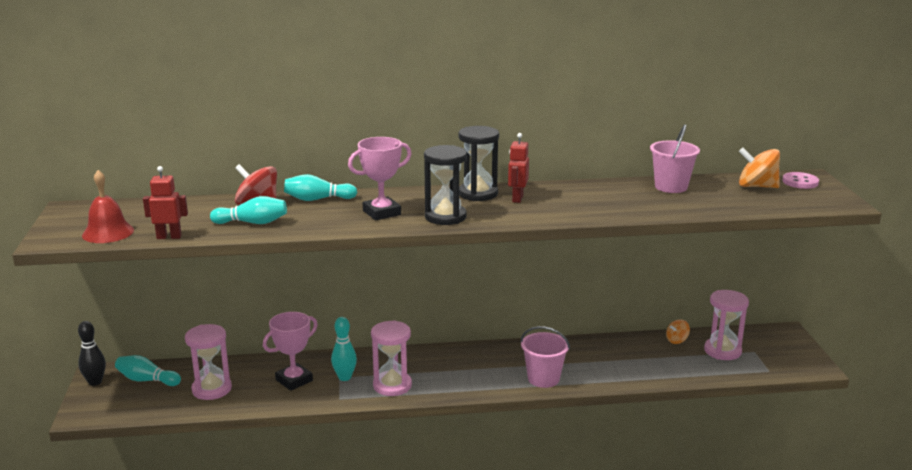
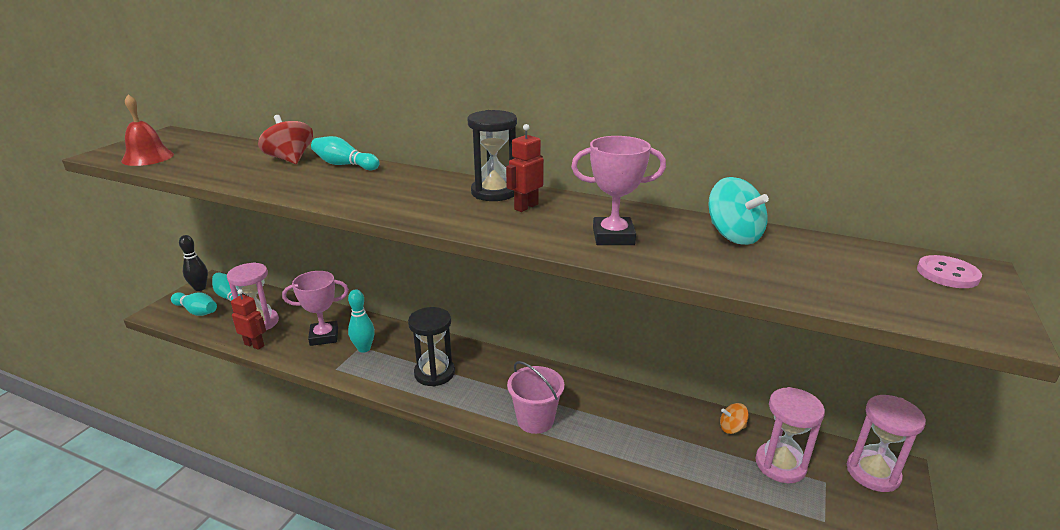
camera: 30 degrees right, 5 degrees up
(169, 237) = (175, 171): red robot -> red robot (254, 345)
(252, 223) = (255, 174): turquoise bowling pin -> turquoise bowling pin (197, 311)
(382, 213) = (372, 190): pink trophy -> pink trophy (613, 237)
(392, 385) = (391, 372): pink hourglass -> pink hourglass (872, 473)
(445, 217) = (421, 209): black hourglass -> black hourglass (434, 373)
(671, 187) = (733, 235): pink bucket -> turquoise spinning top
(756, 186) = (865, 264): orange spinning top -> none

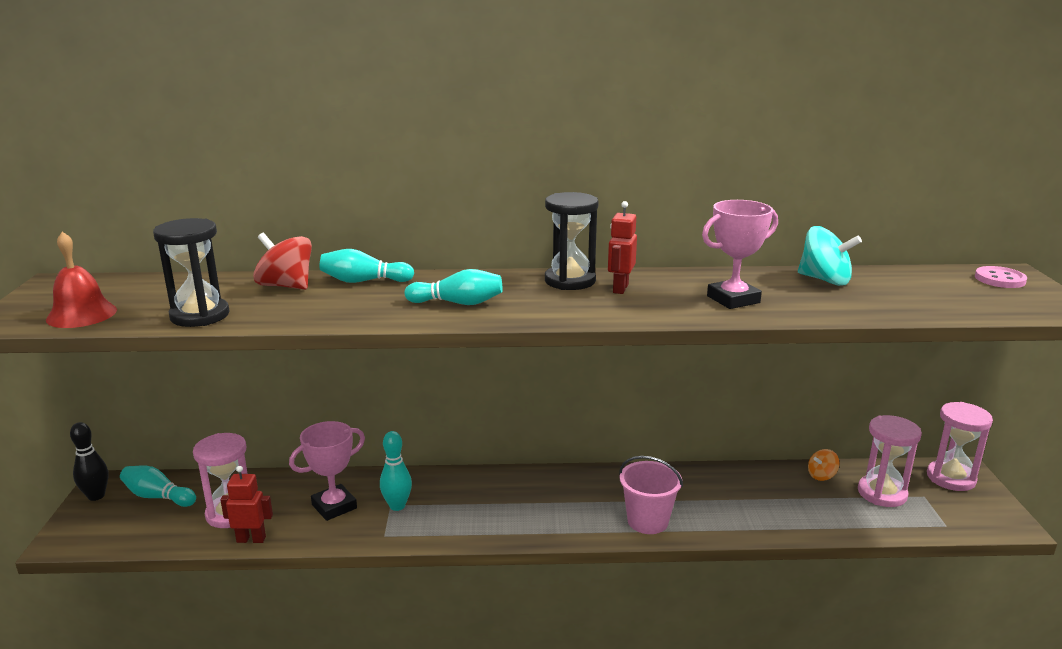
camera: 25 degrees left, 5 degrees down
(197, 311) = (123, 524): turquoise bowling pin -> turquoise bowling pin (458, 303)
(434, 373) = (503, 508): black hourglass -> black hourglass (200, 316)

